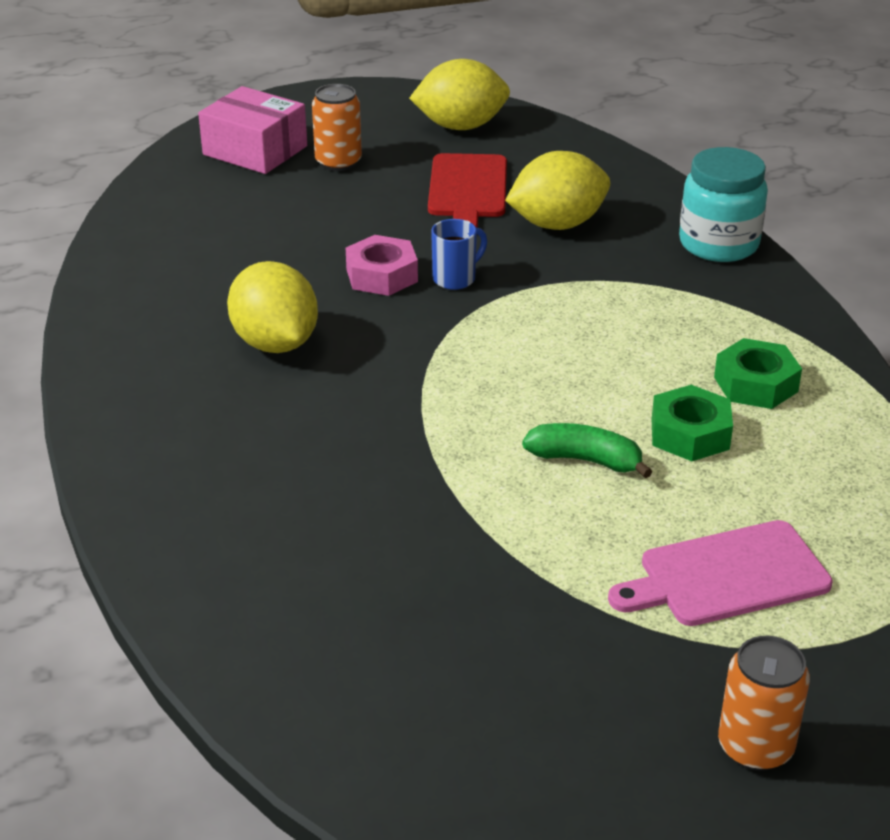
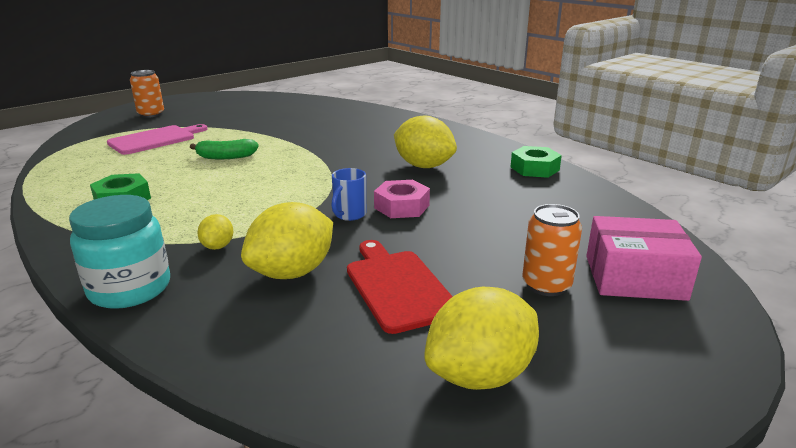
camera: 155 degrees right, 10 degrees down
(627, 272) = (218, 246): none -> yellow lemon
(690, 434) = (169, 173): green nut -> green nut (534, 168)

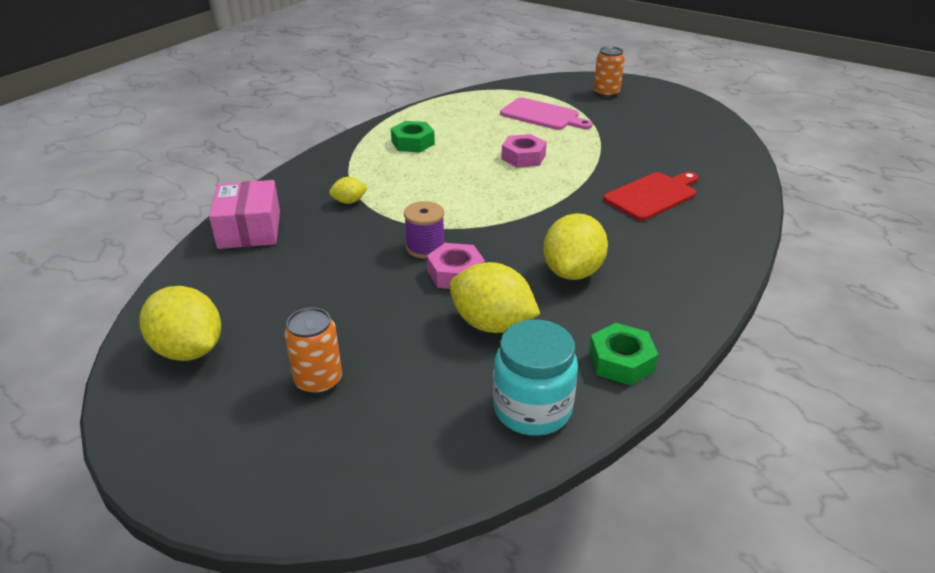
camera: 75 degrees right, 10 degrees up
(130, 289) = (285, 188): turquoise jar -> turquoise jar (532, 409)
(226, 157) = (523, 157): green banana -> pink nut
(292, 272) = (317, 242): yellow lemon -> yellow lemon (492, 324)
(349, 215) = (425, 247): blue mug -> purple spool
(398, 287) = (303, 295): red cutting board -> red cutting board (652, 195)
(634, 277) = (344, 446): pink box -> pink box (249, 229)

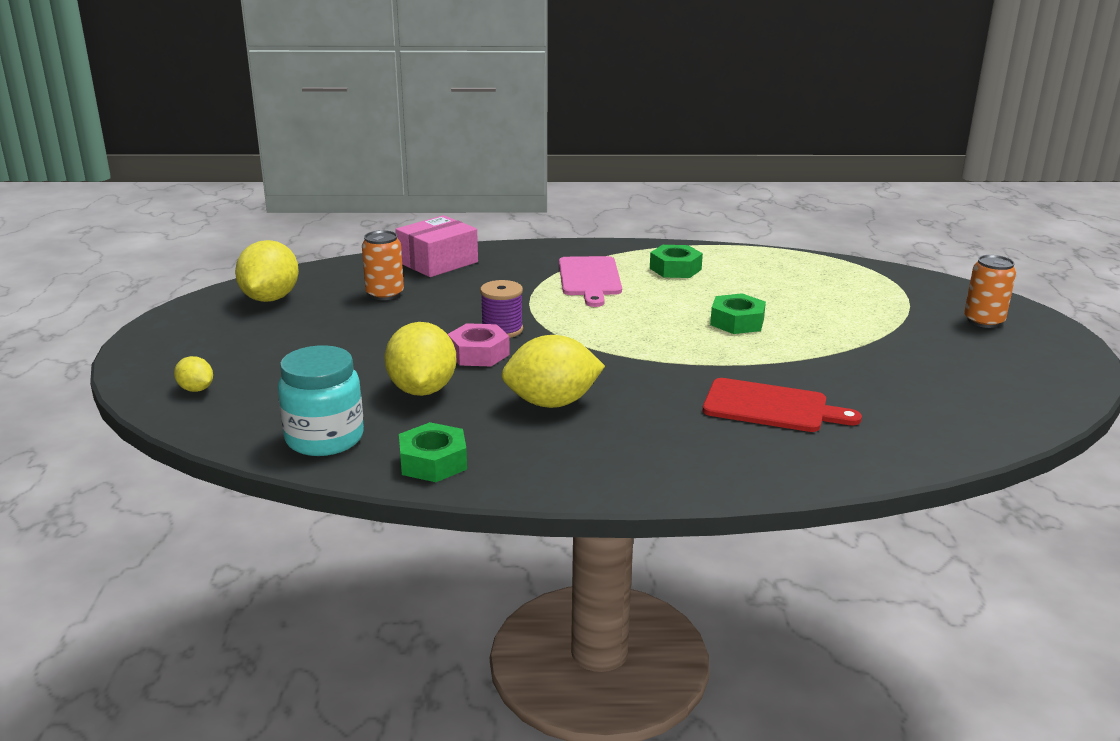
camera: 55 degrees right, 10 degrees down
(318, 380) = (279, 349): orange can -> orange can (385, 294)
(349, 201) = (530, 279): yellow lemon -> yellow lemon (196, 389)
(523, 157) = (737, 322): pink nut -> green nut
(542, 115) = (851, 305): pink cutting board -> pink cutting board (589, 279)

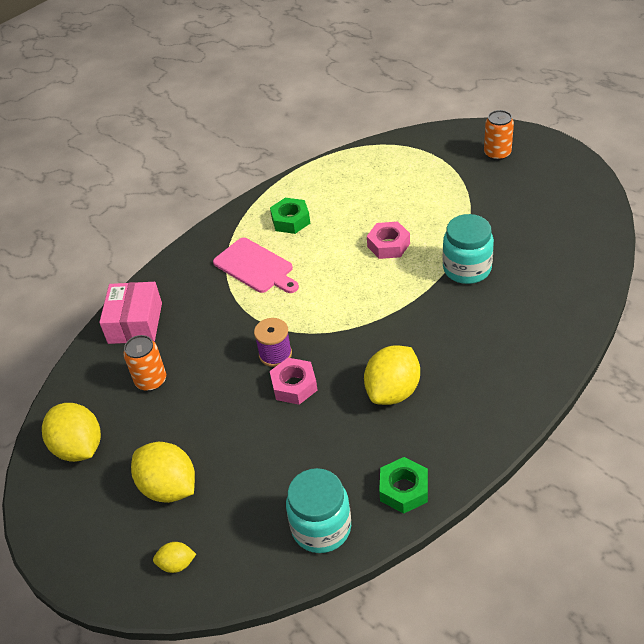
camera: 40 degrees left, 20 degrees up
(422, 390) = (311, 442): yellow lemon -> yellow lemon (169, 487)
(737, 322) = (388, 245): green nut -> pink nut
(771, 407) = (494, 303): red cutting board -> none
(787, 372) = (467, 269): none -> turquoise jar

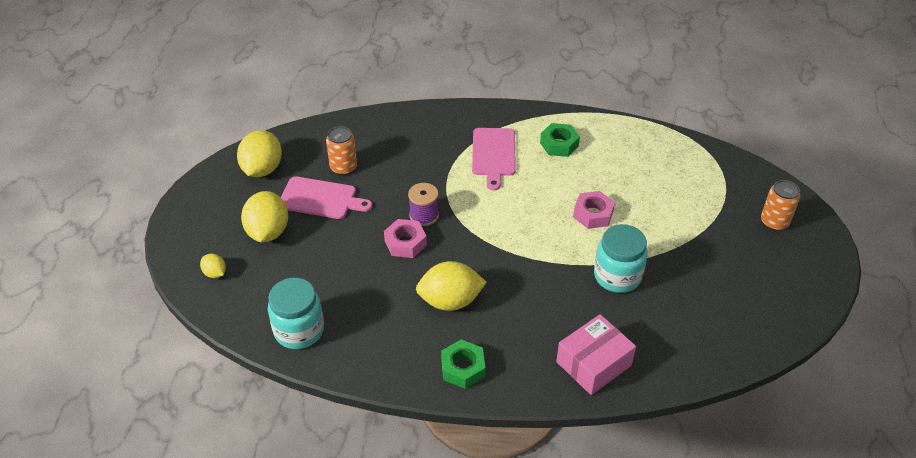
camera: 45 degrees right, 0 degrees up
(135, 323) = (383, 128): pink box -> pink box (593, 363)
(171, 420) = (321, 199): none -> pink cutting board
(404, 489) = (367, 358): green nut -> green nut (463, 368)

